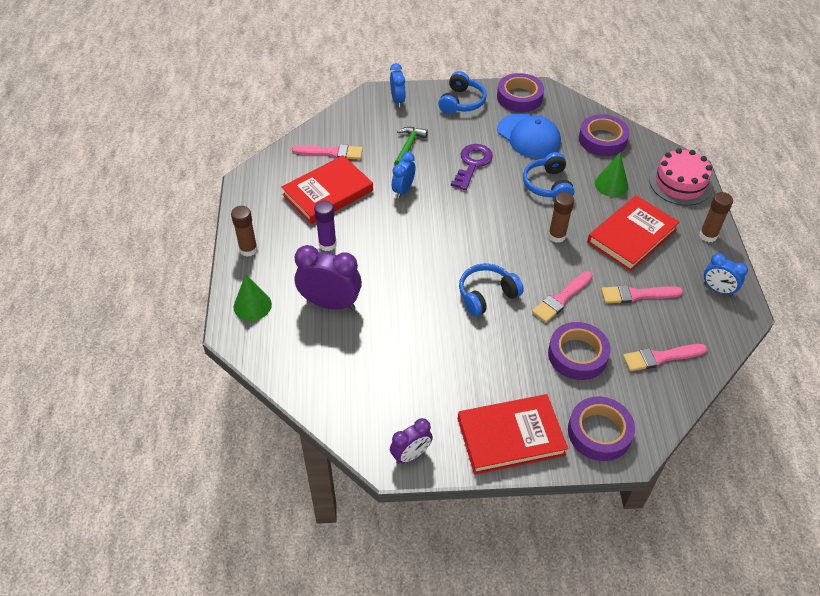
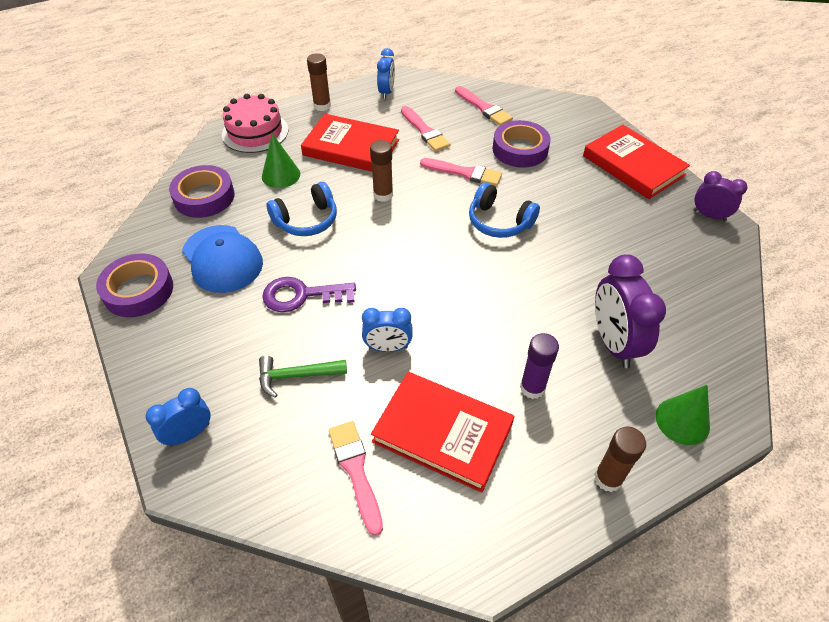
camera: 115 degrees left, 0 degrees up
(461, 102) = (168, 350): blue headphones -> none
(529, 136) = (222, 259): blue cap -> blue cap turned 120 degrees clockwise
(599, 432) = (583, 123): purple tape -> none

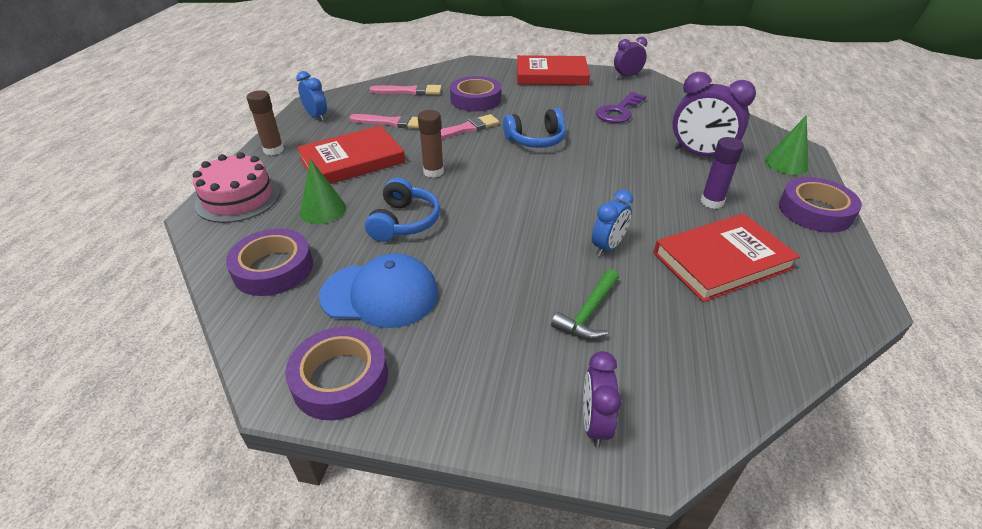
camera: 50 degrees left, 10 degrees down
(189, 434) = (594, 423): blue clock -> purple clock
(301, 295) = (493, 266): purple key -> purple key (619, 111)
(356, 471) = (728, 325): pink brush -> none
(608, 478) = (815, 211): brown glue stick -> purple tape

